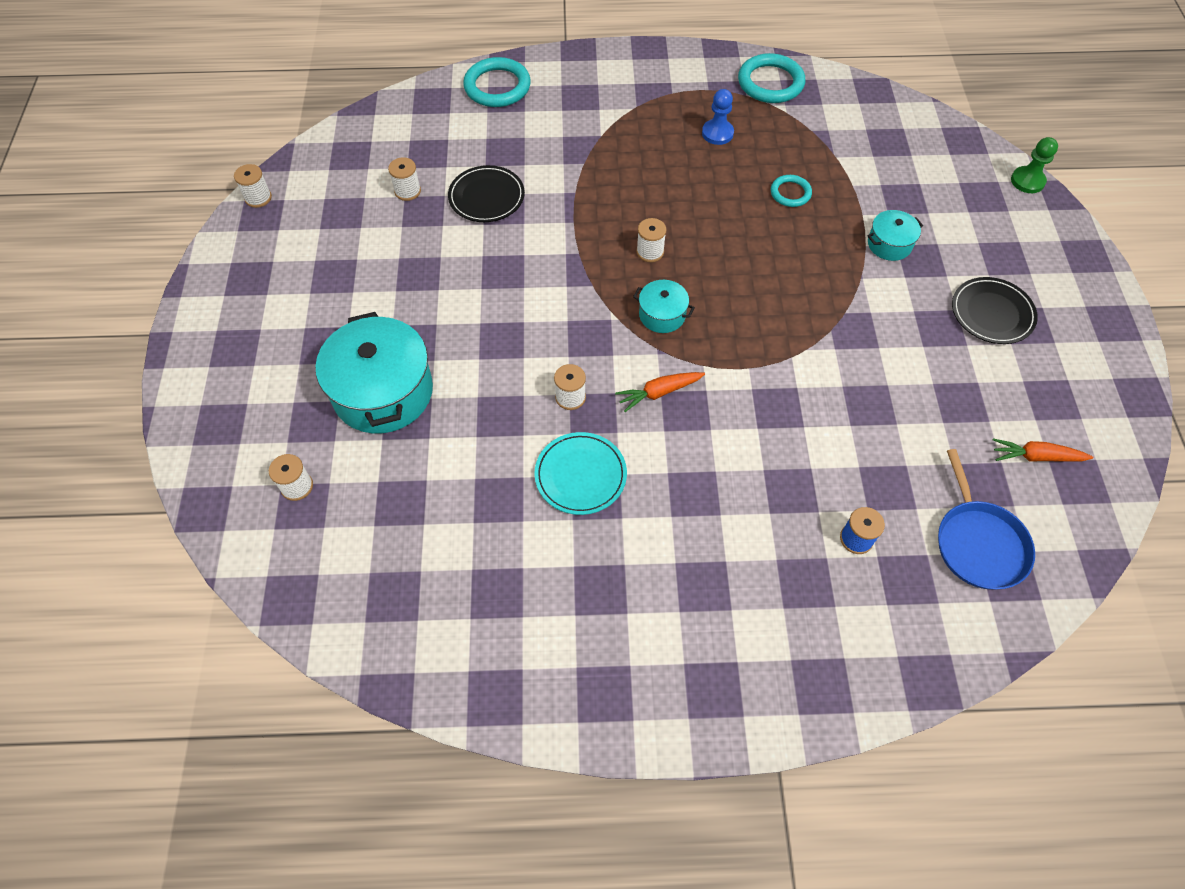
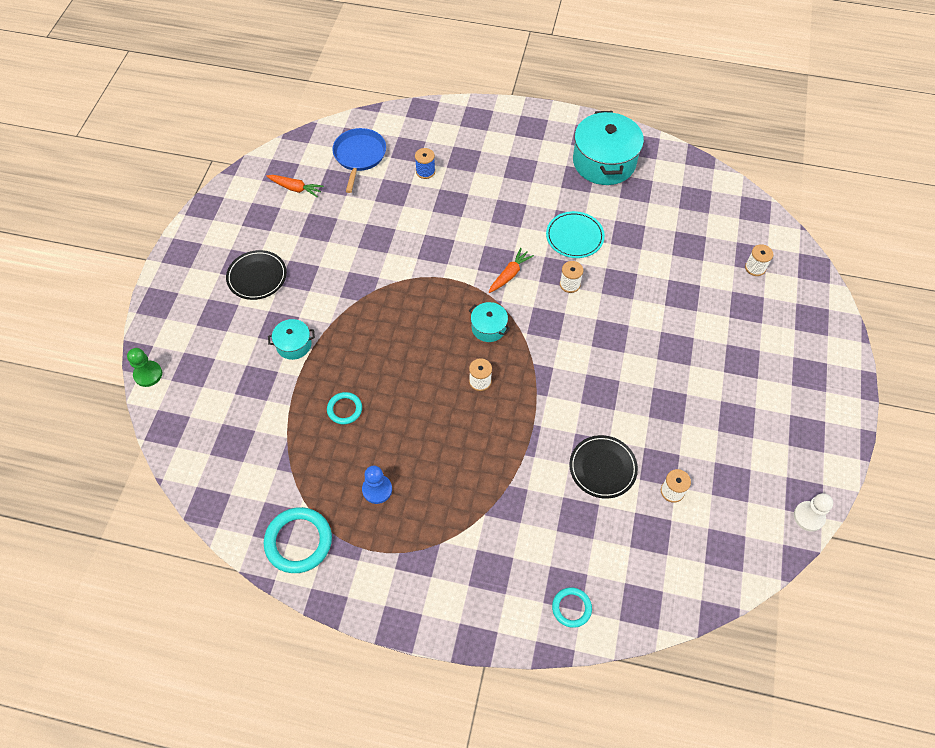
camera: 165 degrees left, 0 degrees up
(258, 198) = (808, 517): white spool -> white pawn
(383, 392) = (698, 316): turquoise pot -> turquoise pot (604, 162)
(497, 86) = (571, 608): turquoise ring -> turquoise ring, size x0.57
(659, 393) = (509, 274): orange carrot -> orange carrot turned 45 degrees counterclockwise

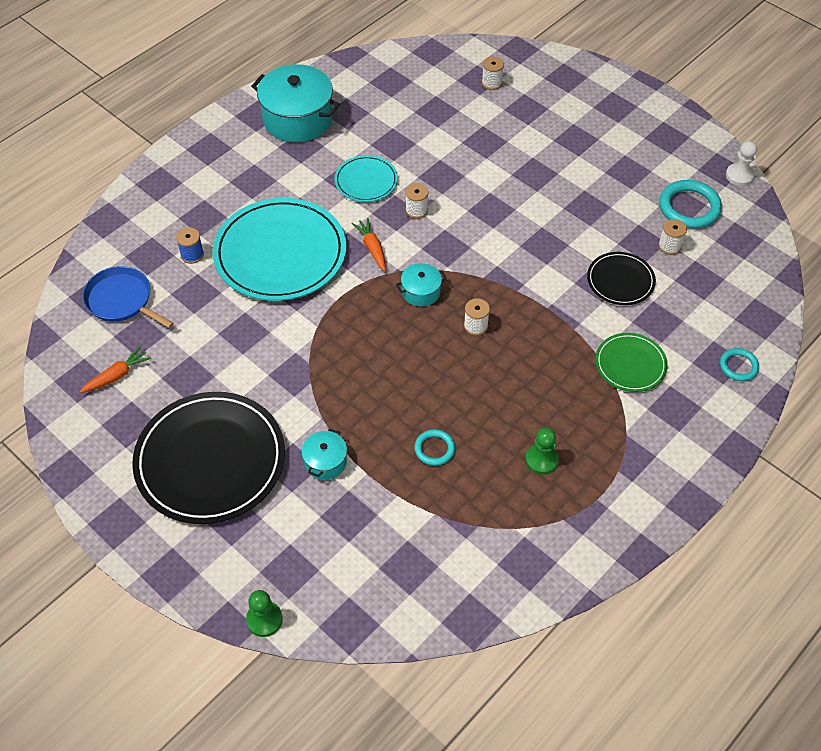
camera: 60 degrees left, 5 degrees down
(257, 277) = (210, 460): black plate -> black plate, size x1.99
(298, 541) = (560, 551): turquoise ring -> turquoise ring (689, 207)
(377, 489) = (541, 460): blue pawn -> green pawn
(463, 221) = (280, 253): none -> turquoise plate
(515, 515) = (630, 364): none -> green plate

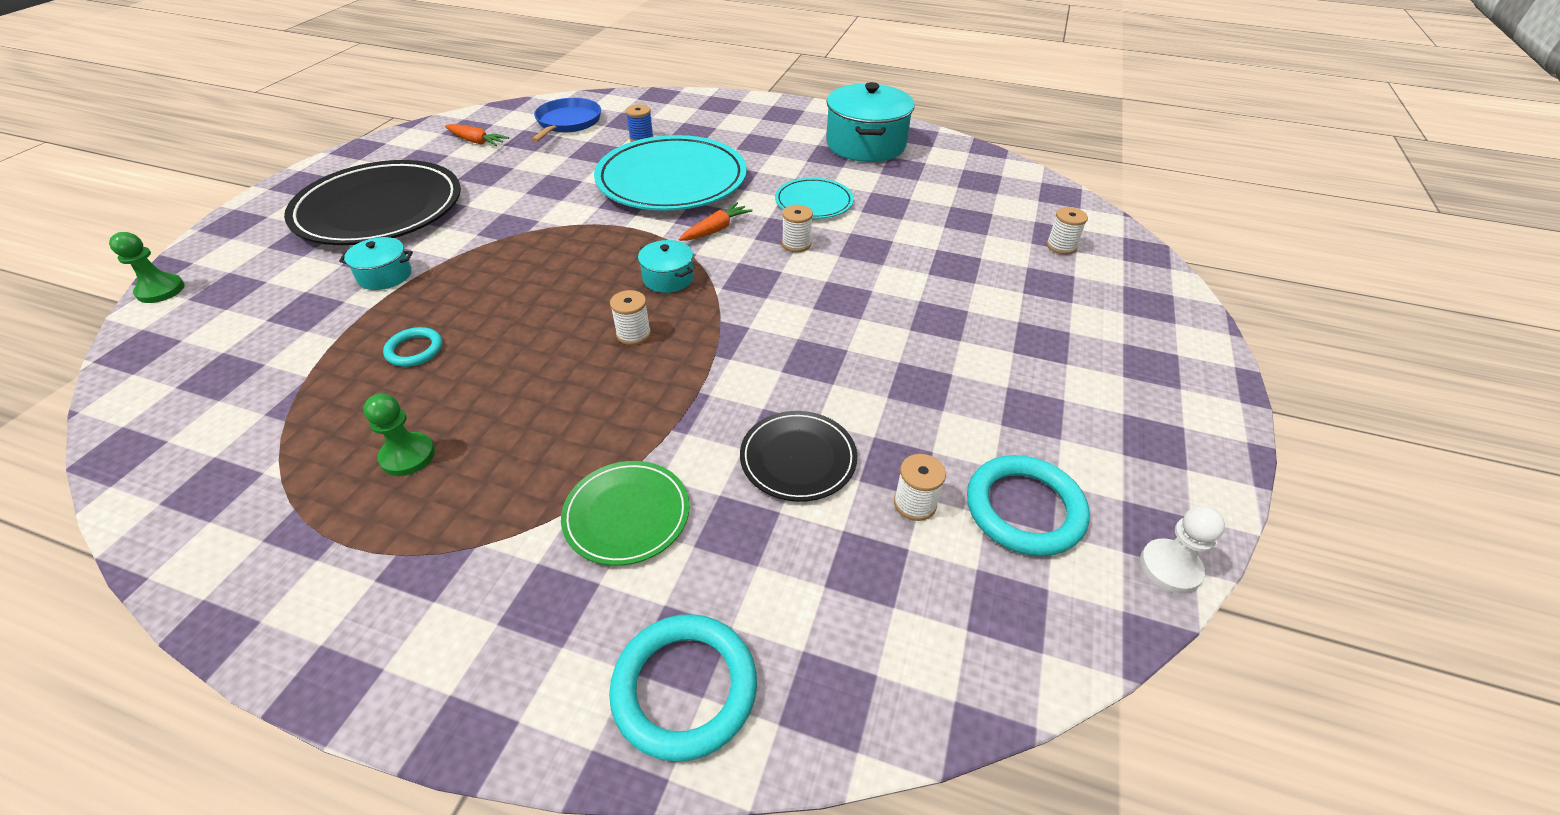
camera: 65 degrees right, 10 degrees down
(738, 366) = (684, 688): turquoise ring -> turquoise ring, size x1.76

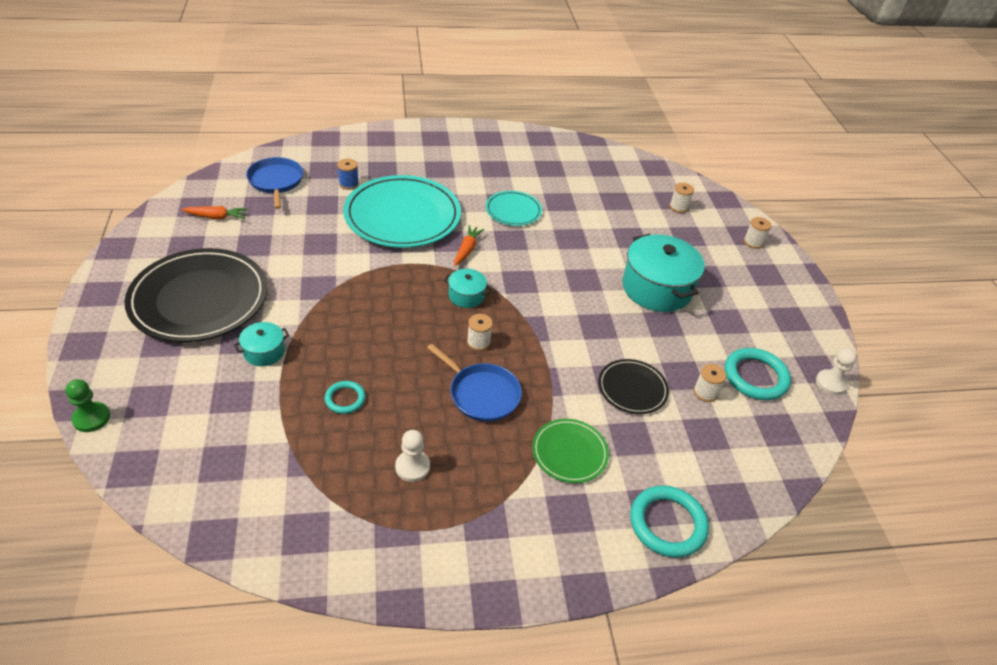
camera: 30 degrees left, 0 degrees up
(408, 456) = (412, 467): green pawn -> white pawn
(579, 396) = (481, 394): none -> blue pan
(796, 244) = (527, 247): white spool -> white spool (753, 242)
(866, 144) = (512, 153): turquoise pot -> turquoise pot (657, 288)

